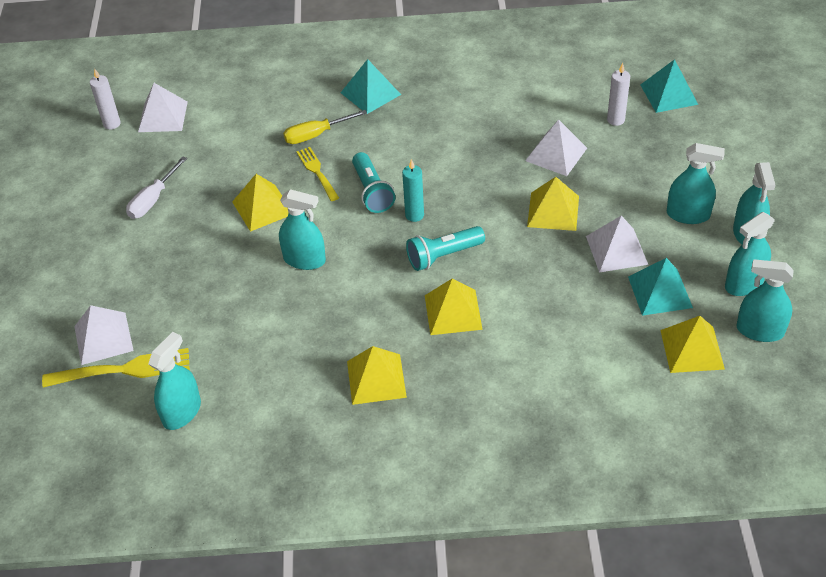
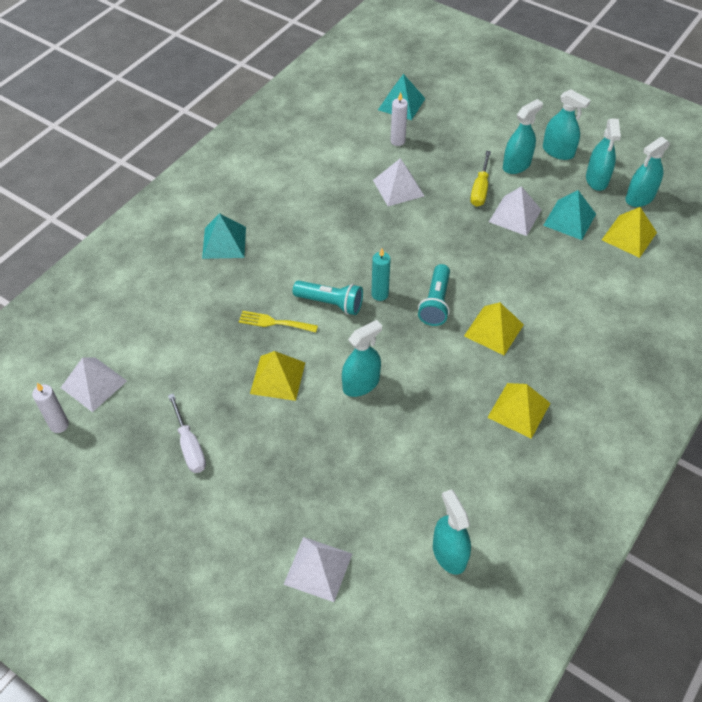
camera: 55 degrees left, 5 degrees up
(124, 369) = (368, 571): yellow fork -> none
(316, 135) = (233, 299): yellow screwdriver -> yellow screwdriver (480, 189)
(553, 211) = (450, 222): yellow pyramid -> none

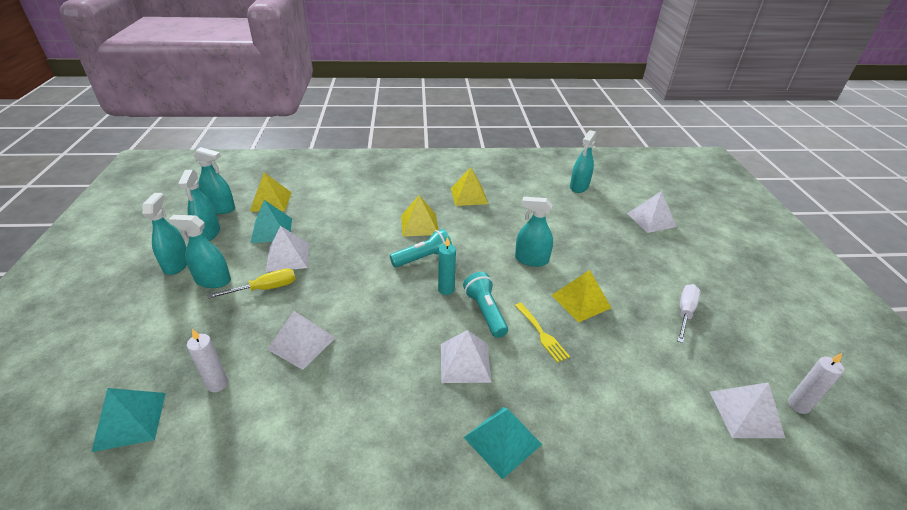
camera: 130 degrees left, 15 degrees down
(296, 260) = (465, 362): none -> white pyramid
(596, 179) = (208, 233): turquoise spray bottle -> turquoise spray bottle turned 120 degrees clockwise

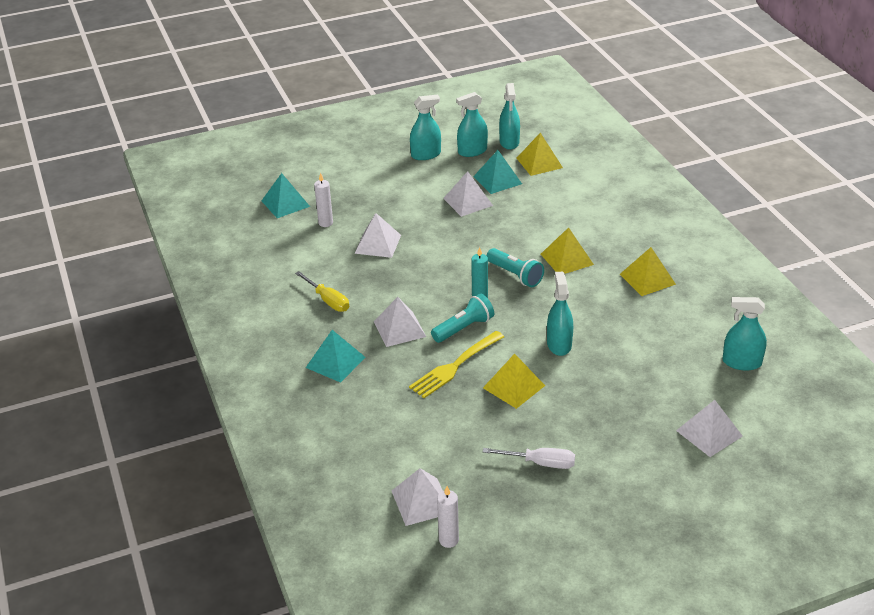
camera: 75 degrees right, 0 degrees up
(213, 280) = (418, 179): turquoise spray bottle -> none
(265, 288) = (424, 206): yellow screwdriver -> yellow screwdriver (328, 300)
(542, 334) = (454, 366): yellow fork -> yellow fork, size x1.54

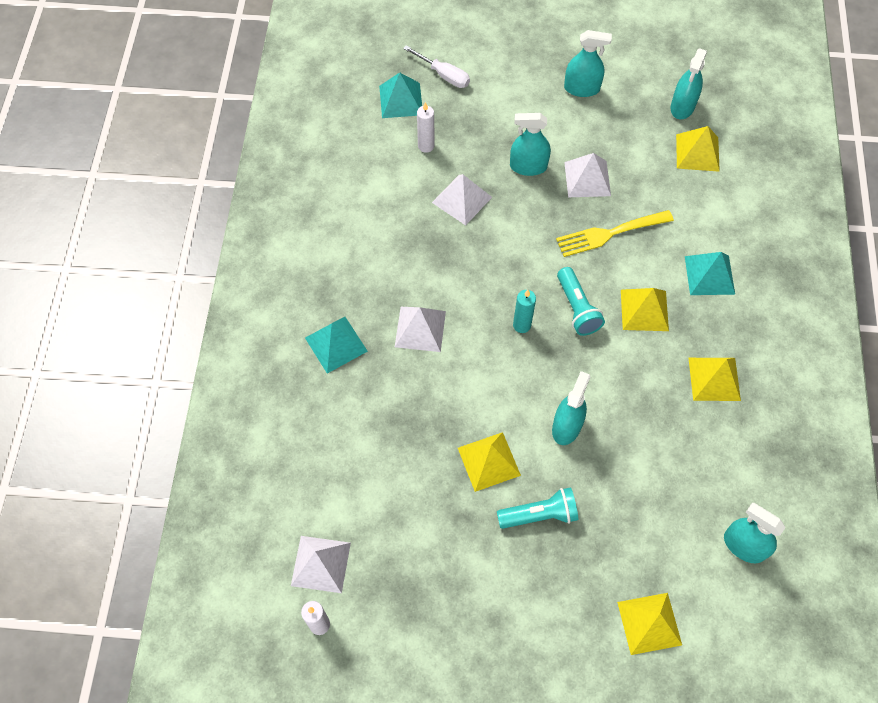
camera: 25 degrees right, 25 degrees up
(328, 300) = (372, 257): yellow screwdriver -> none
(454, 366) = (446, 406): yellow fork -> yellow fork (609, 234)
(464, 328) = (483, 358): turquoise flashlight -> turquoise flashlight (539, 515)
(472, 151) = (634, 104): turquoise spray bottle -> turquoise spray bottle (528, 166)
(497, 180) = (637, 159): turquoise pyramid -> turquoise pyramid (709, 275)
(540, 463) = (458, 574): white screwdriver -> white screwdriver (444, 75)
(709, 433) = (649, 623): white pyramid -> yellow pyramid

